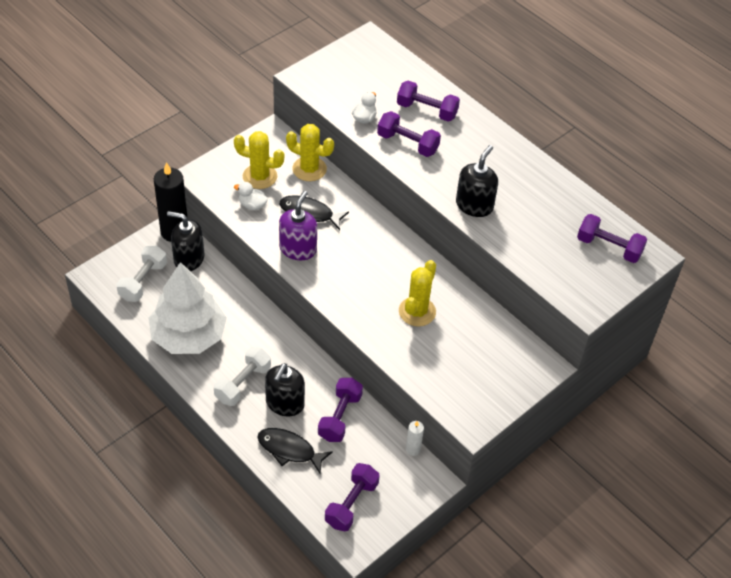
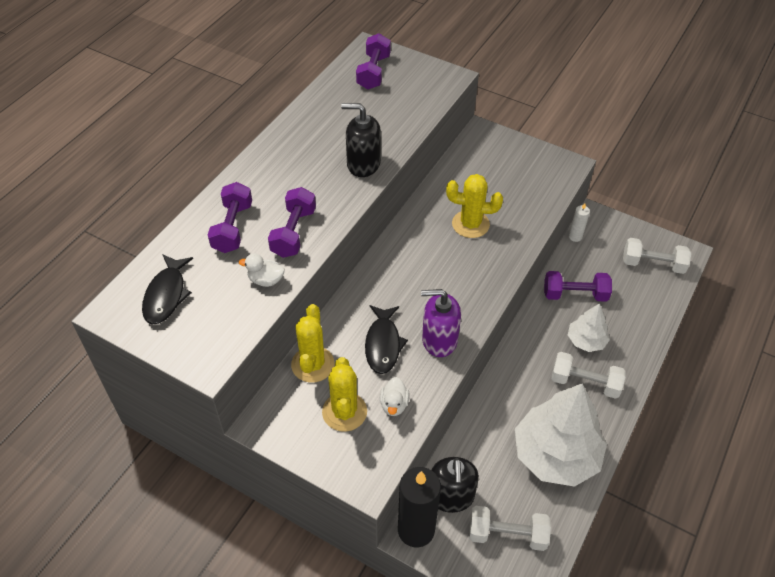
camera: 105 degrees left, 0 degrees up
(285, 403) = (586, 341): black soap dispenser -> white tree
(289, 450) = (631, 322): black fish -> black fish (166, 295)
(351, 504) = (652, 264): purple dumbbell -> white dumbbell

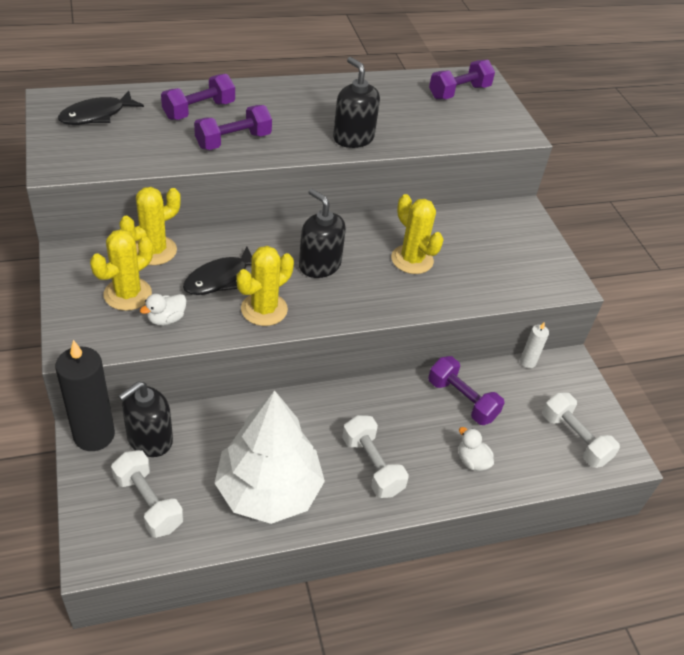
camera: 40 degrees right, 5 degrees down
(265, 280) = (168, 152): white duck -> white duck (472, 461)
(426, 277) = (319, 265): none -> black soap dispenser
(439, 340) = (264, 309): purple soap dispenser -> yellow cactus
(586, 341) = (420, 439): white tree -> none

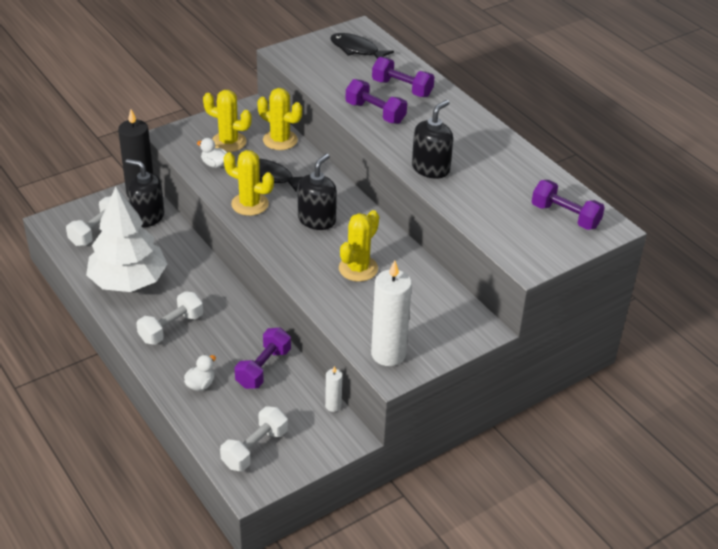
camera: 75 degrees right, 5 degrees down
(542, 278) = (388, 354): none -> white candle

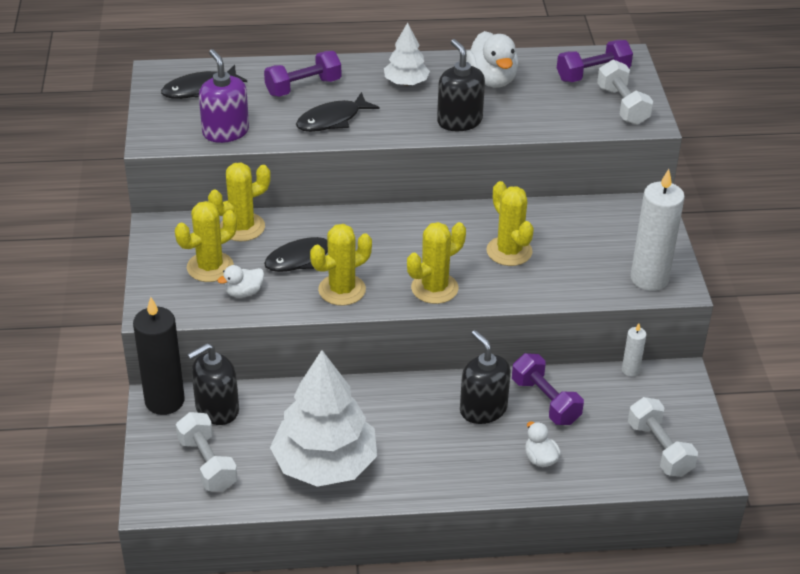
camera: 60 degrees left, 0 degrees up
(171, 328) = (433, 453): white dumbbell -> white dumbbell (622, 105)
(285, 245) = (434, 288): none -> yellow cactus
(317, 220) = (408, 251): black soap dispenser -> black soap dispenser (483, 409)
(319, 75) = (225, 132): none -> purple soap dispenser
(375, 113) = (332, 120): purple dumbbell -> black fish
(454, 129) = (406, 83): none -> white tree
(501, 168) = (492, 80): none -> white duck

